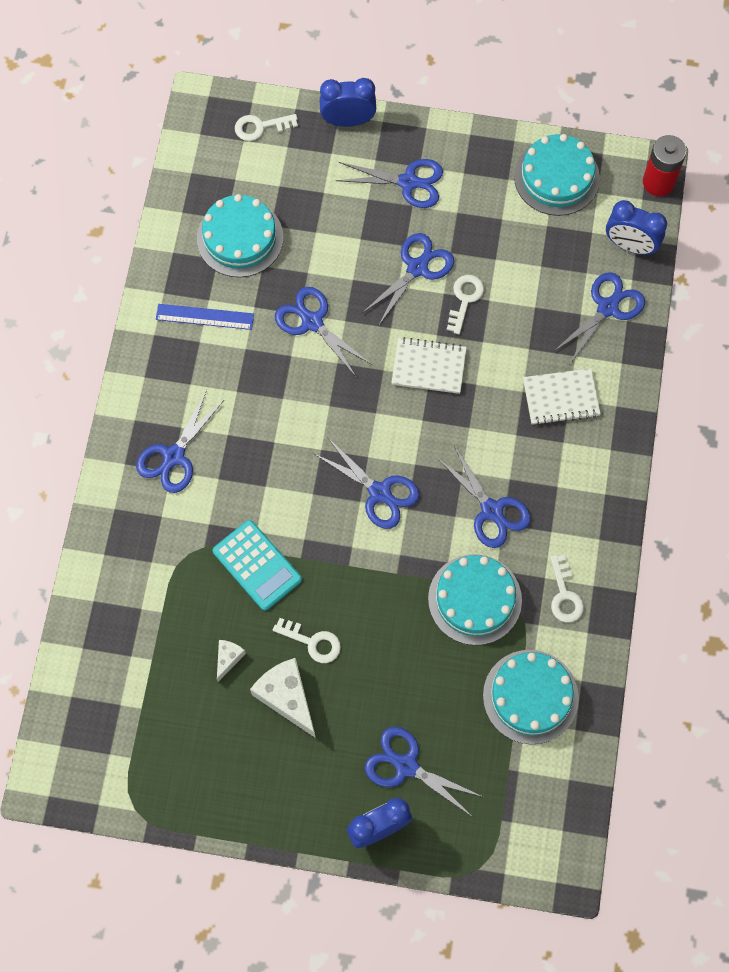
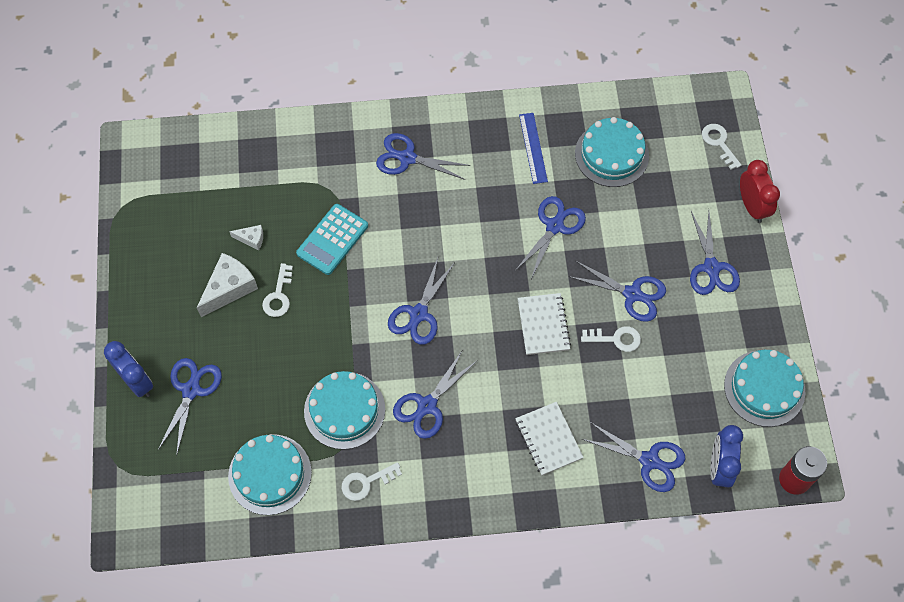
camera: 75 degrees right, 5 degrees down
(348, 121) = (752, 206): blue clock -> red clock

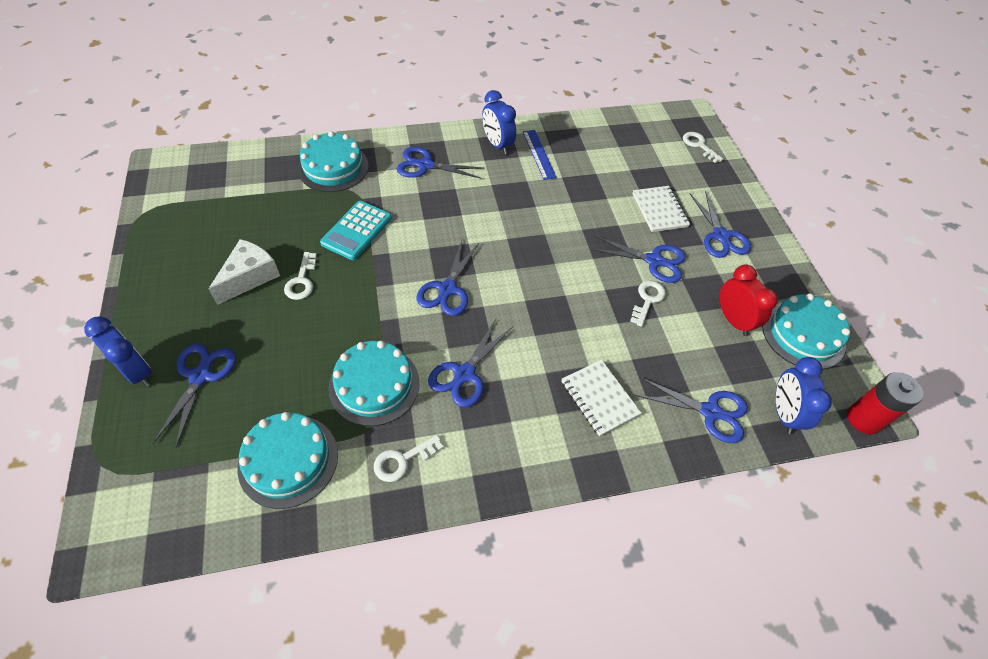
camera: 10 degrees left, 10 degrees down
(251, 239) = (275, 234): white cheese -> none
(488, 132) = (497, 145): none -> blue clock
(543, 325) = (574, 291): white notebook -> white notebook (659, 210)
(554, 226) = (569, 210): blue scissors -> none
(611, 154) = (609, 156): turquoise cake -> turquoise cake (333, 167)
(616, 339) = (647, 299): white key -> white key turned 60 degrees counterclockwise
(752, 206) = (741, 189): red clock -> red clock (733, 320)

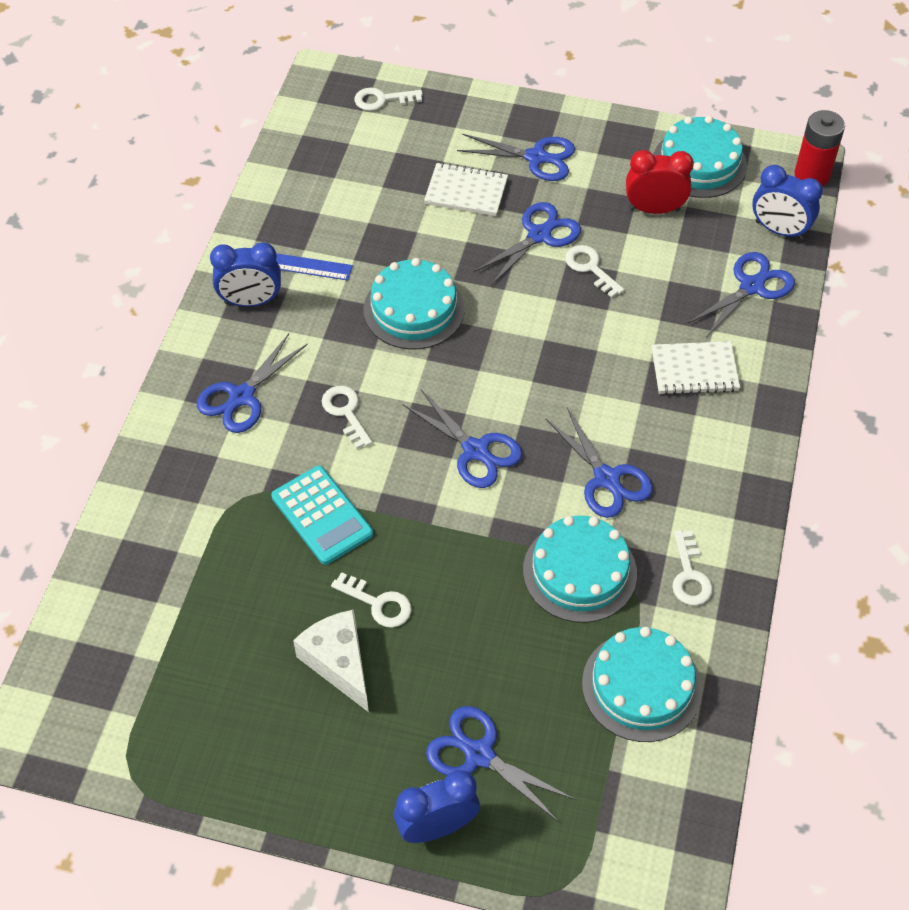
camera: 60 degrees left, 0 degrees up
(333, 167) = (178, 507): turquoise cake -> turquoise cake (414, 309)
(441, 214) = (345, 412): none -> white key

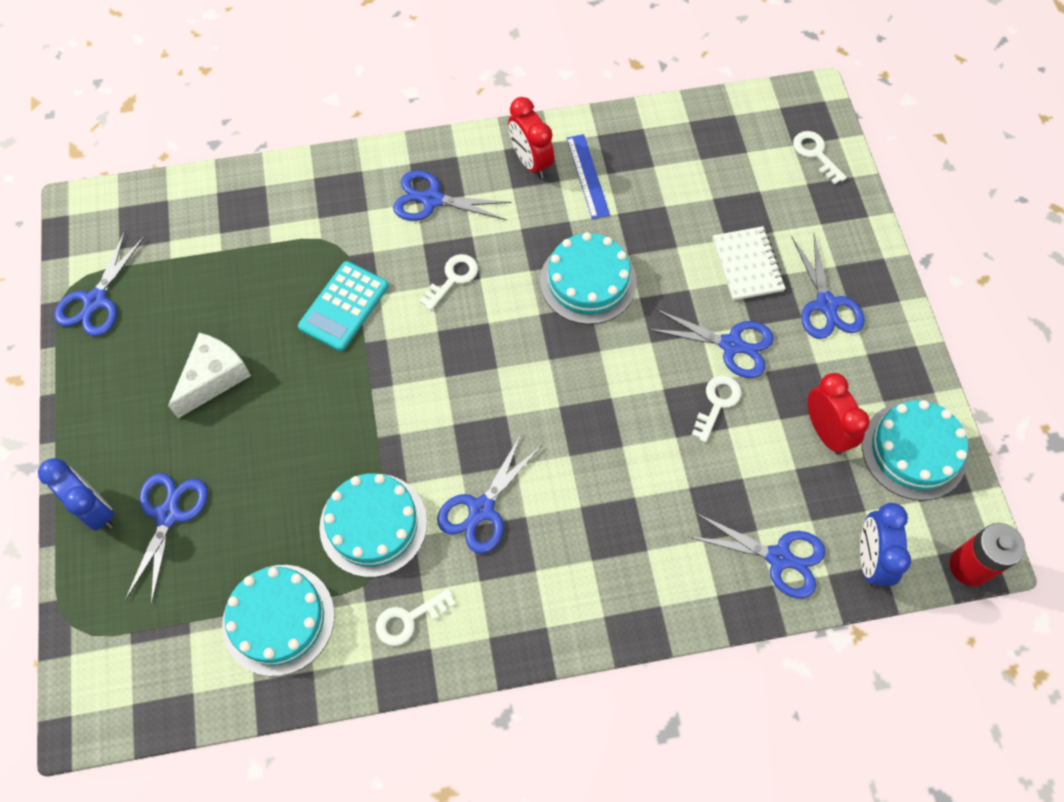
camera: 65 degrees right, 10 degrees up
(251, 301) = (530, 162): blue clock -> red clock
(378, 603) = (278, 383): white key -> none
(476, 450) = (461, 392): blue scissors -> blue scissors (96, 301)
(694, 370) = (644, 541): white notebook -> none

